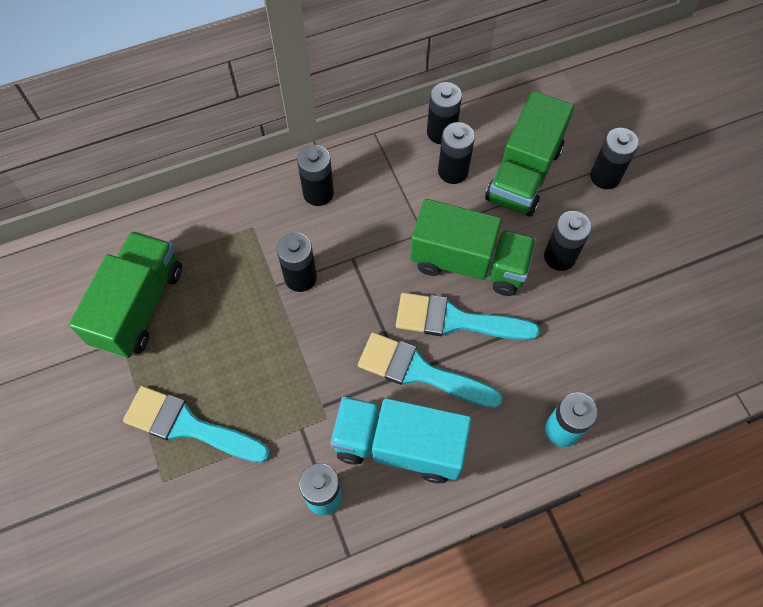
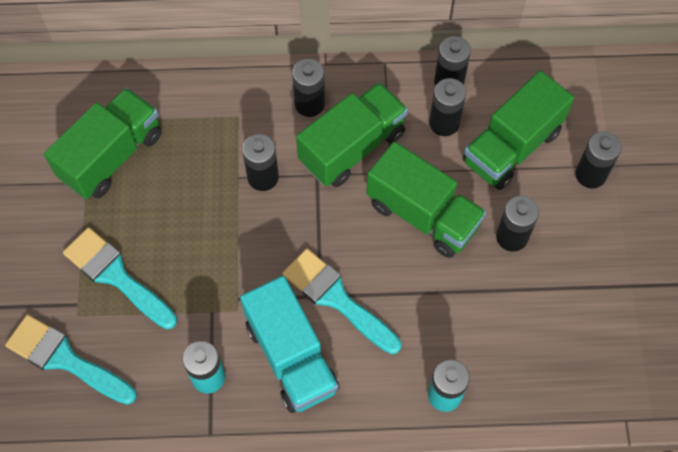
camera: 20 degrees right, 0 degrees up
(376, 221) = (352, 147): none -> green truck
(399, 445) = (291, 357): turquoise truck -> turquoise truck turned 150 degrees counterclockwise
(456, 320) = (388, 263): turquoise brush -> turquoise brush (65, 359)

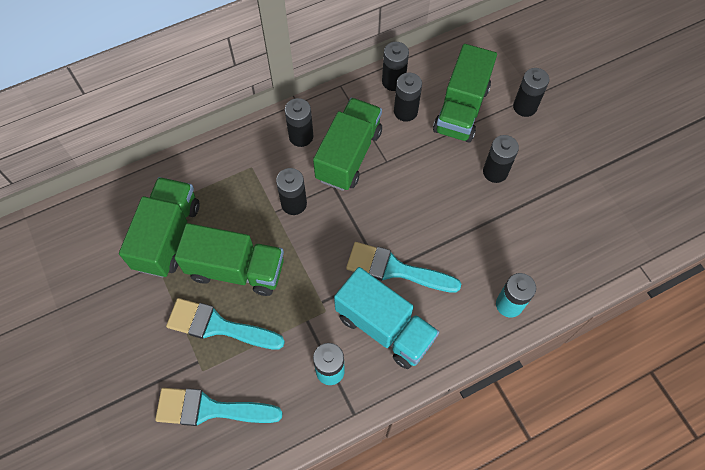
camera: 25 degrees left, 0 degrees up
(423, 214) = (425, 182): green truck -> green truck (236, 269)

